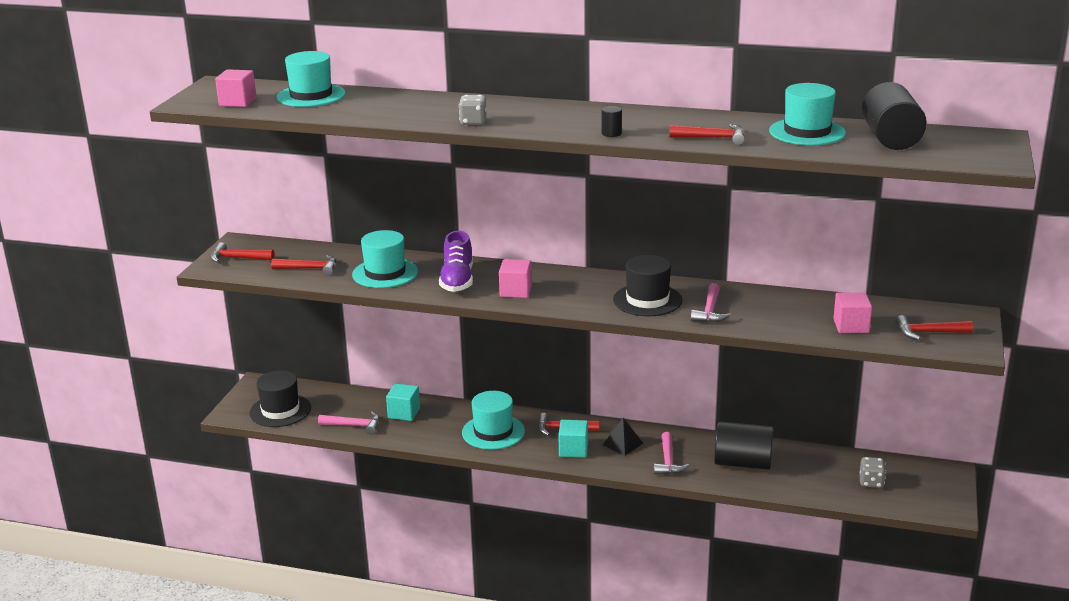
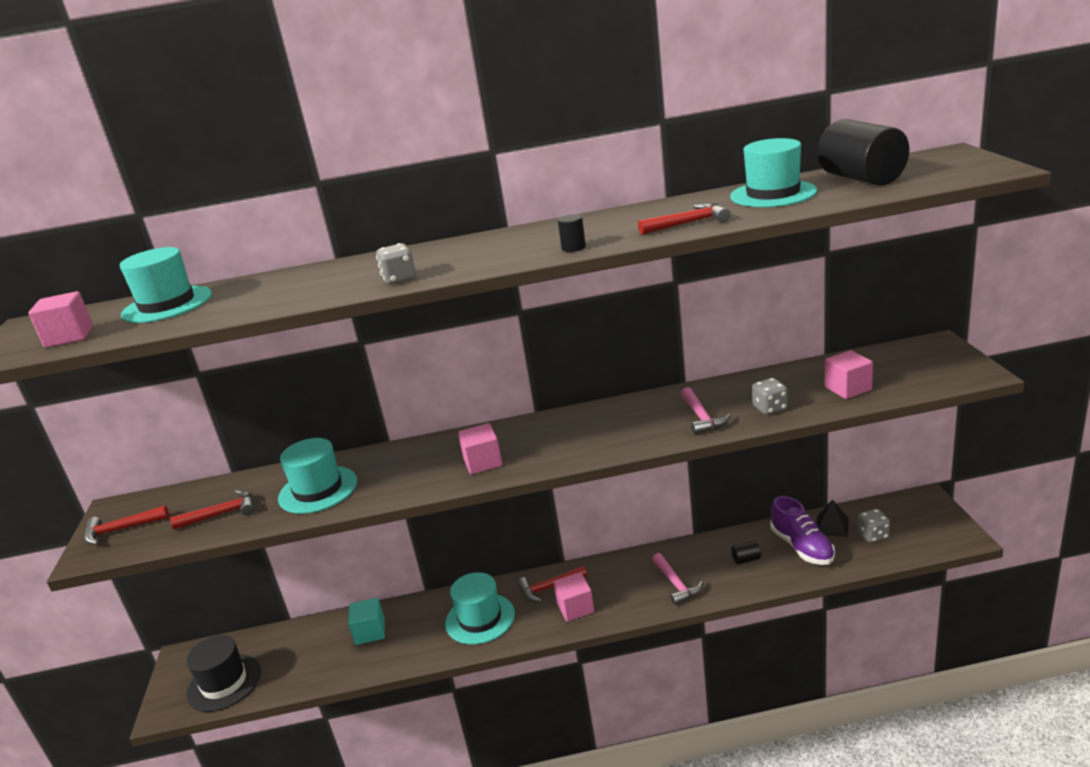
camera: 20 degrees left, 0 degrees up
(354, 425) = (322, 669): pink hammer -> none
(457, 280) = (408, 471): purple shoe -> purple shoe (802, 547)
(573, 450) = (575, 608): turquoise cube -> pink cube
(622, 444) = (619, 582): black pyramid -> black pyramid (832, 526)
(647, 300) = (629, 427): black hat -> none
(742, 463) = (746, 559): black cylinder -> black cylinder, size x0.42
(770, 321) = (770, 408): none -> grey dice
(928, 333) = (922, 372): red hammer -> none

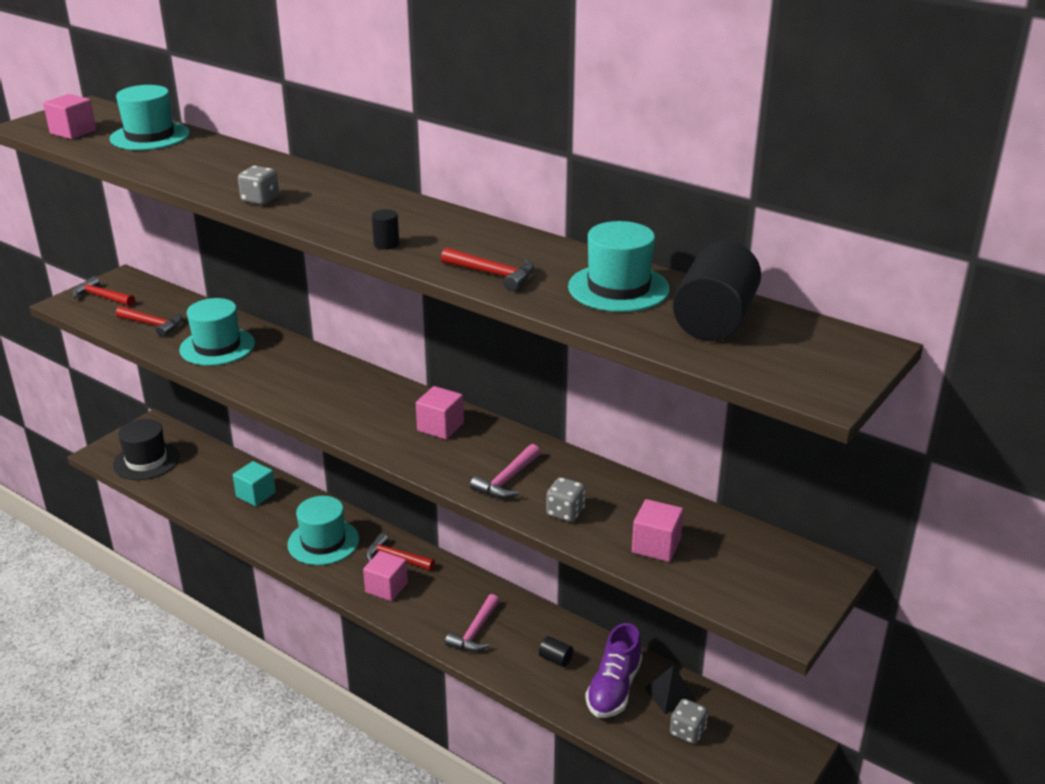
camera: 40 degrees right, 5 degrees up
(483, 462) = (323, 400): pink cube -> pink cube (440, 427)

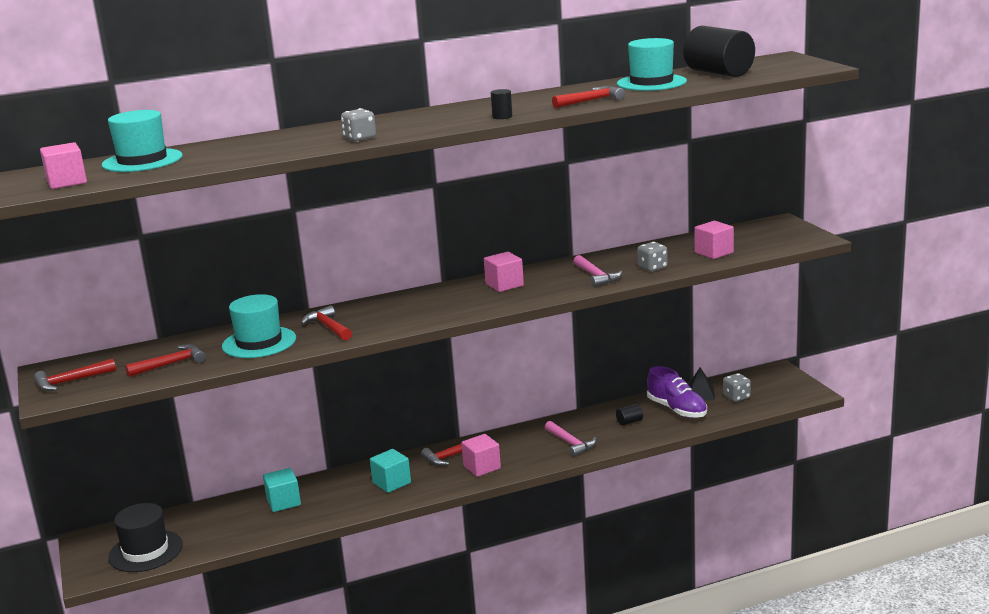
camera: 55 degrees left, 10 degrees down
(270, 367) = (328, 327): none -> red hammer
(323, 542) = (391, 483): turquoise hat -> turquoise cube

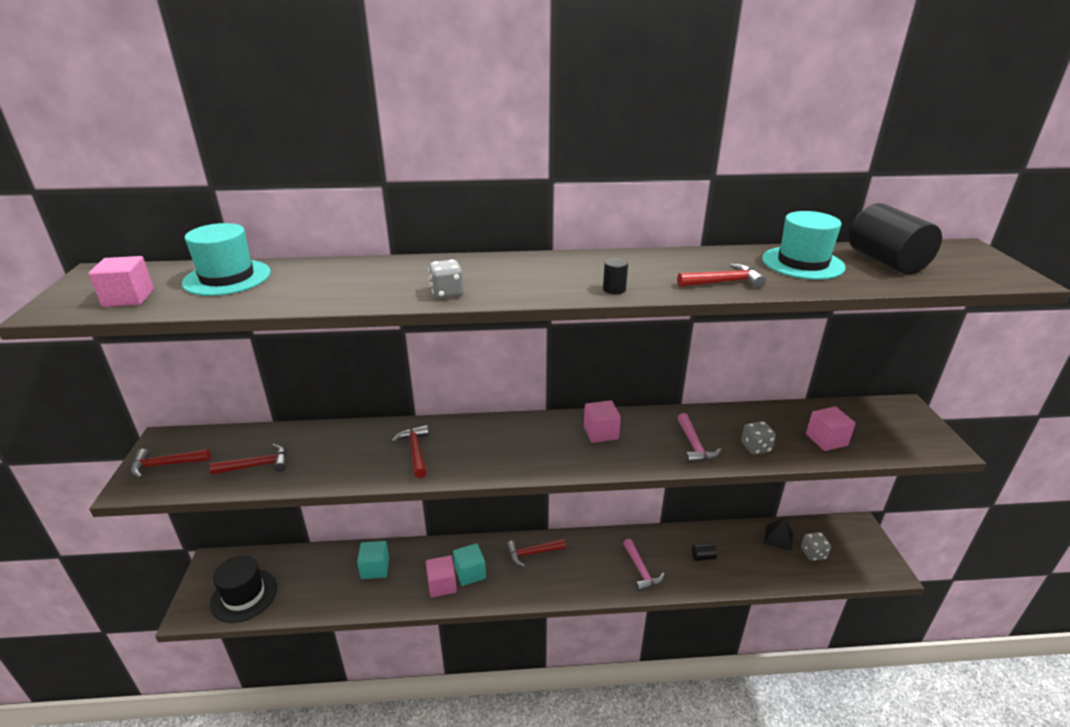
camera: 15 degrees right, 10 degrees up
(259, 342) = (346, 456): turquoise hat -> none
(482, 467) = (553, 578): pink cube -> pink cube (442, 585)
(677, 410) = (751, 554): purple shoe -> none

